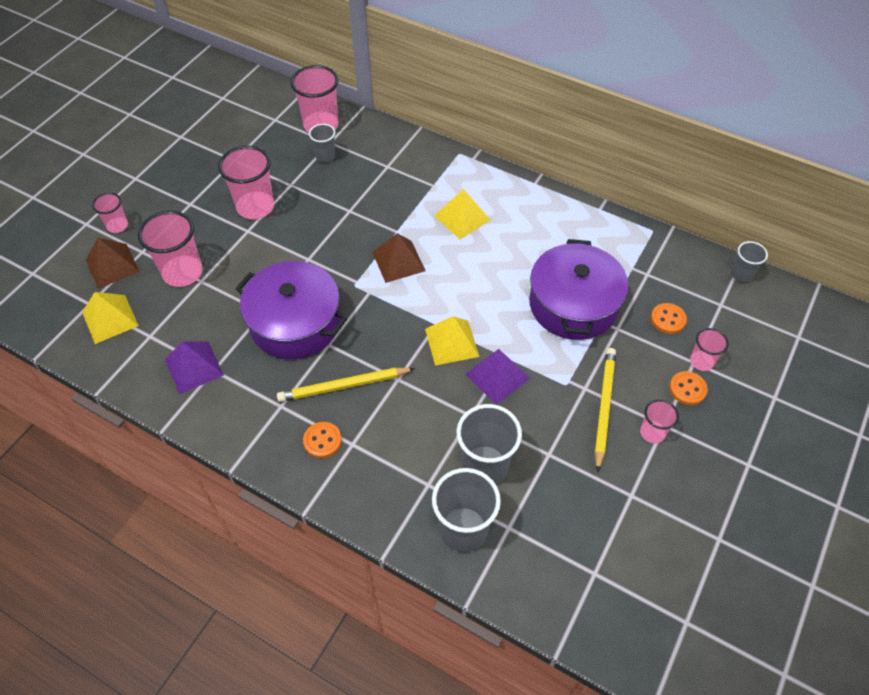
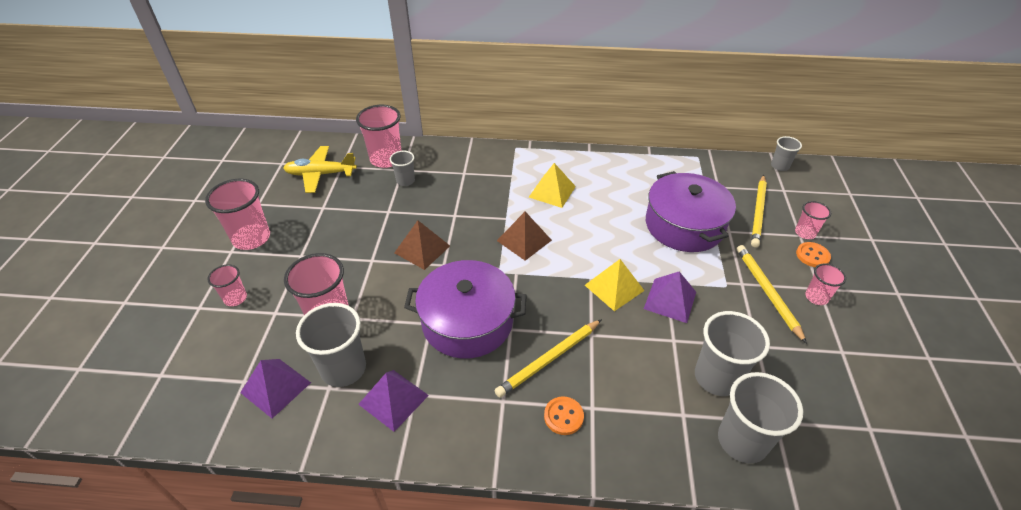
camera: 25 degrees left, 10 degrees down
(110, 319) = (275, 387): yellow pyramid -> purple pyramid
(112, 265) = (250, 336): brown pyramid -> brown pyramid (422, 249)
(169, 324) = (343, 369): none -> grey cup
(251, 122) = (321, 174): none -> yellow plane
(255, 207) = (367, 238): pink cup -> pink cup (251, 238)
(668, 319) = (758, 212): orange button -> yellow pencil

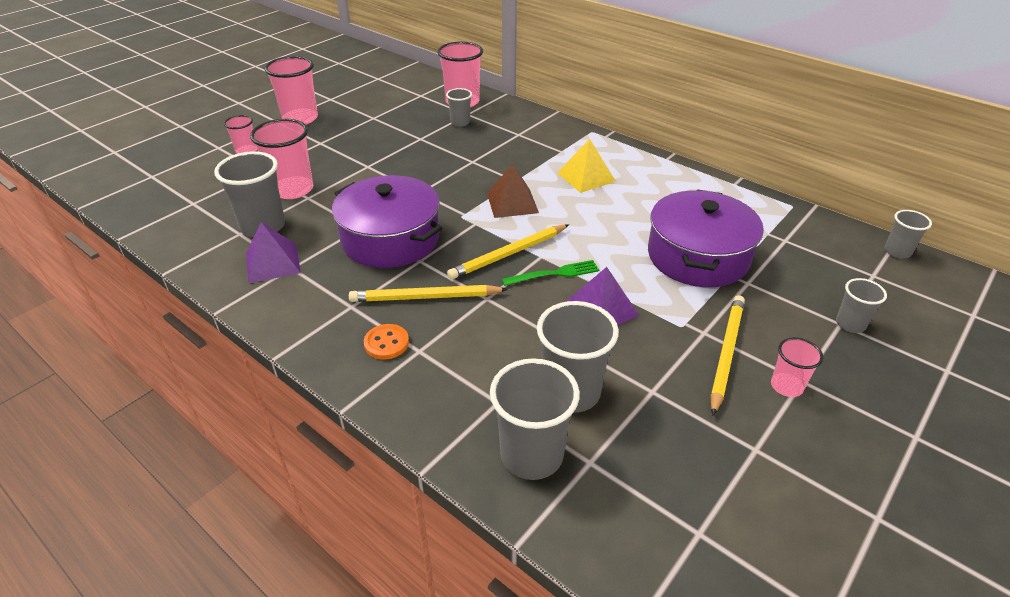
camera: 35 degrees right, 5 degrees down
(275, 387) = (207, 216): purple pyramid -> none
(321, 174) = (398, 95): yellow plane -> none
(422, 249) = (415, 174): brown pyramid -> none
(614, 287) = (555, 273): yellow pyramid -> green fork
(758, 212) = (808, 281): yellow pencil -> yellow pencil (509, 254)
(805, 233) = (850, 324): pink cup -> grey cup
(812, 256) = (832, 348): orange button -> none

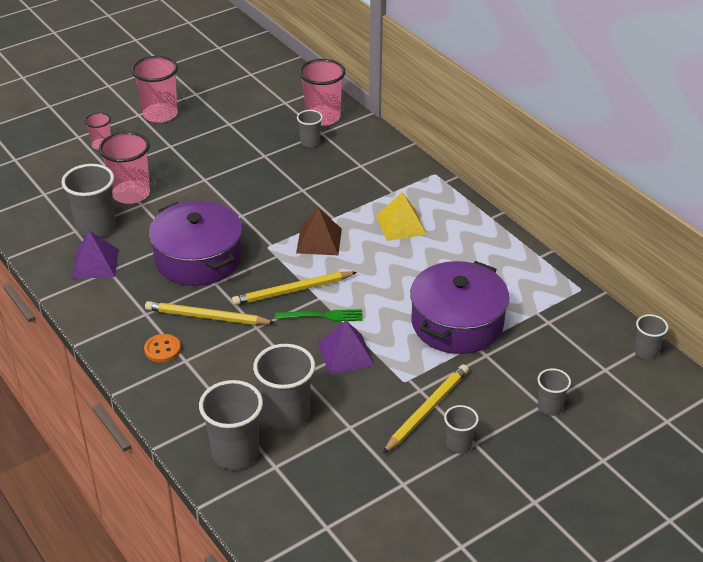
camera: 15 degrees right, 0 degrees up
(786, 386) = (459, 445): pink cup -> grey cup

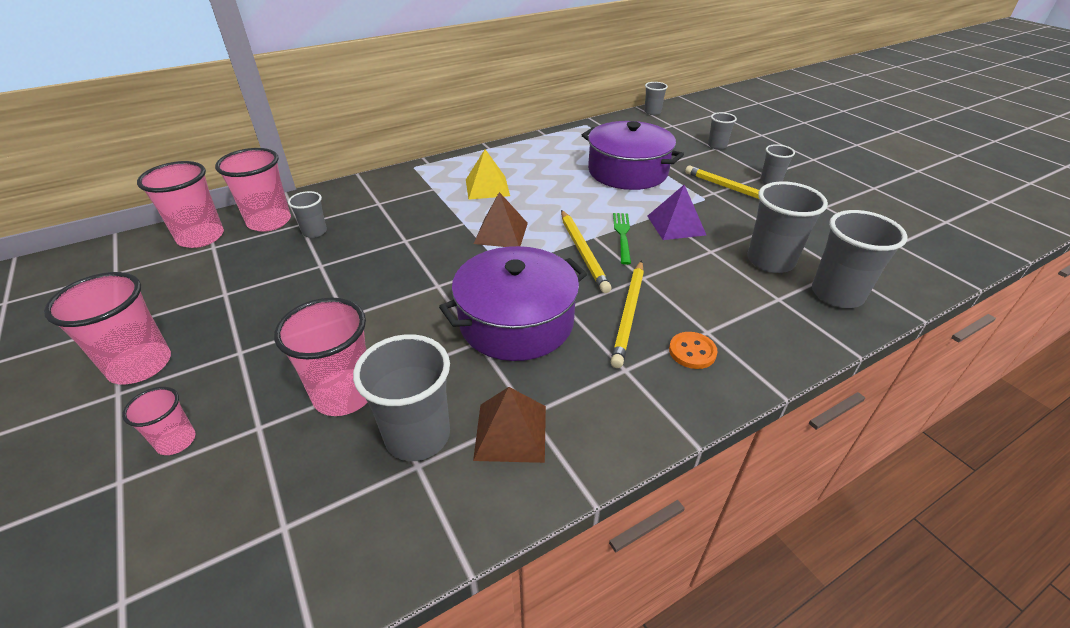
camera: 85 degrees left, 0 degrees up
(95, 263) = (511, 432): purple pyramid -> brown pyramid
(297, 93) = (201, 237): none -> pink cup

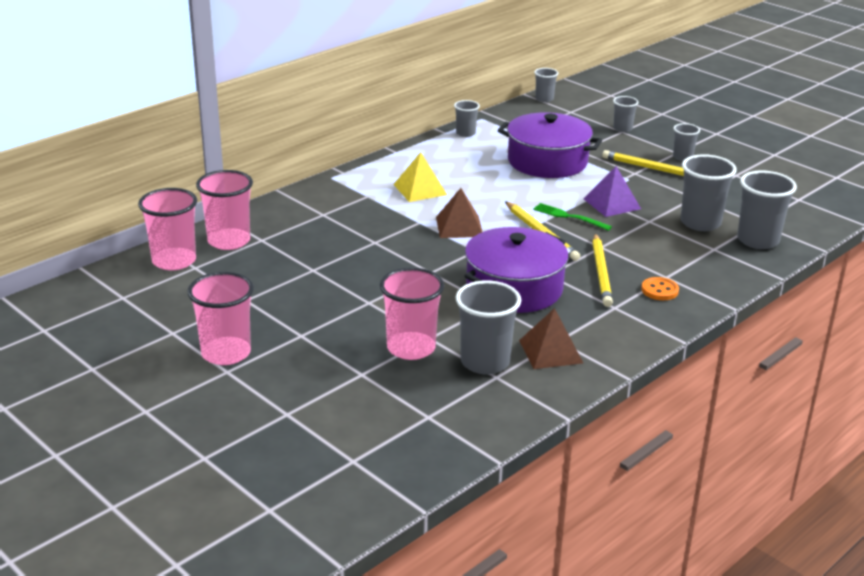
camera: 15 degrees left, 10 degrees down
(176, 441) = (306, 389): pink cup -> none
(314, 232) = (282, 244): grey cup -> grey cup (465, 133)
(622, 235) = (568, 217): green fork -> green fork turned 45 degrees counterclockwise

